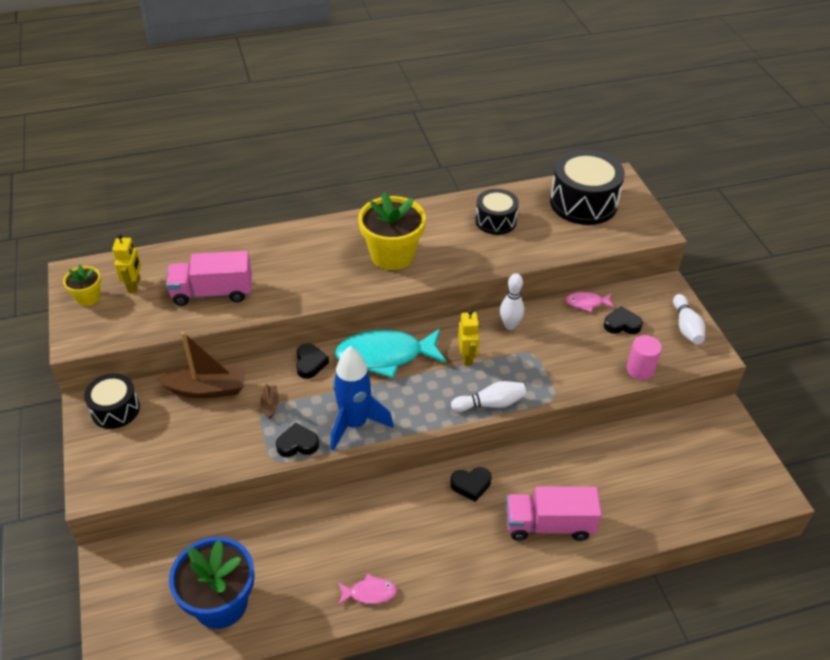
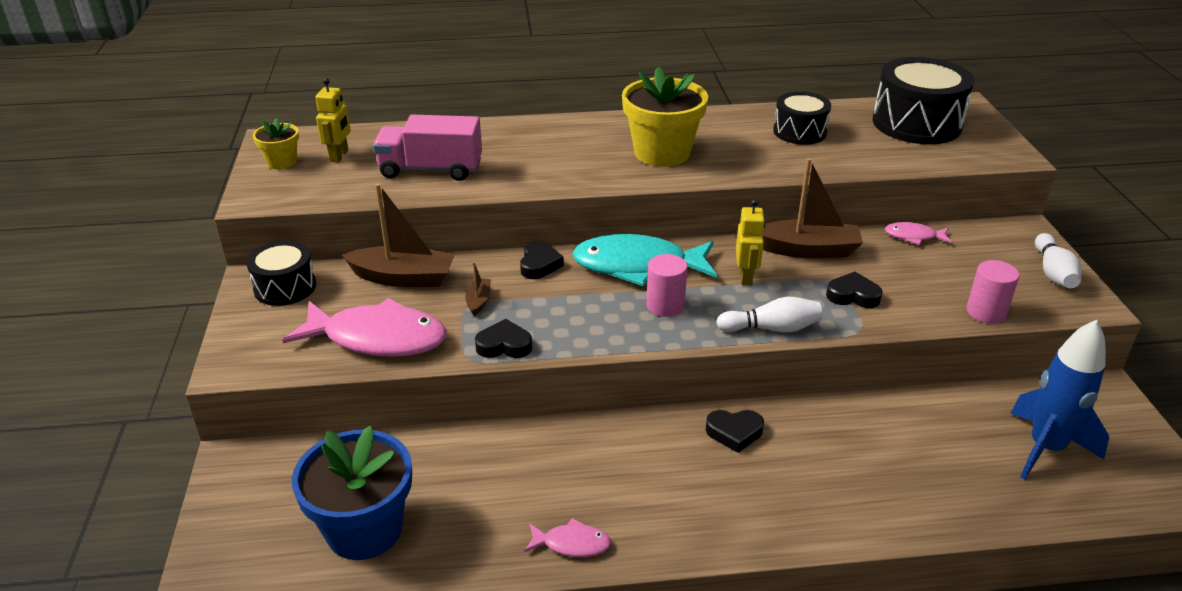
camera: 10 degrees right, 10 degrees down
(200, 450) = (378, 338): none -> pink fish
(355, 424) = (584, 332): blue rocket -> blue rocket (1045, 448)
(411, 392) = (665, 305): none -> pink cylinder
(510, 325) = (807, 250): white bowling pin -> brown boat
(549, 525) = (841, 492): pink truck -> none
(622, 324) = (961, 262): black heart -> black heart (853, 295)

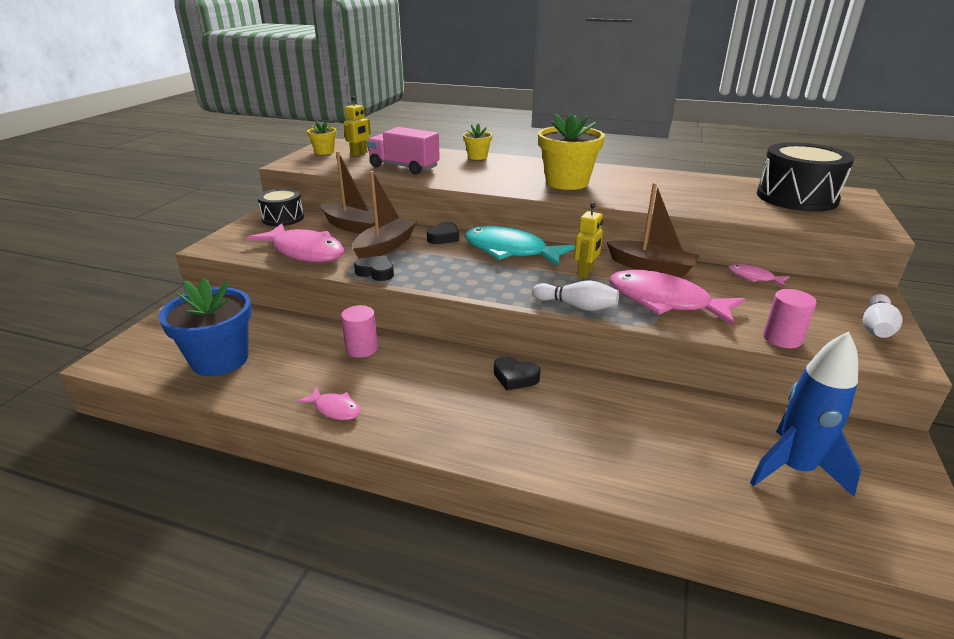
camera: 25 degrees right, 5 degrees down
(478, 301) = (385, 247): brown boat -> brown boat, size x2.16
(511, 127) = (477, 157): none -> yellow flower pot
(665, 305) = (508, 275): pink cylinder -> pink cylinder (362, 348)
(799, 132) = (687, 187): black drum -> none
(853, 295) = (664, 301): black heart -> pink fish

